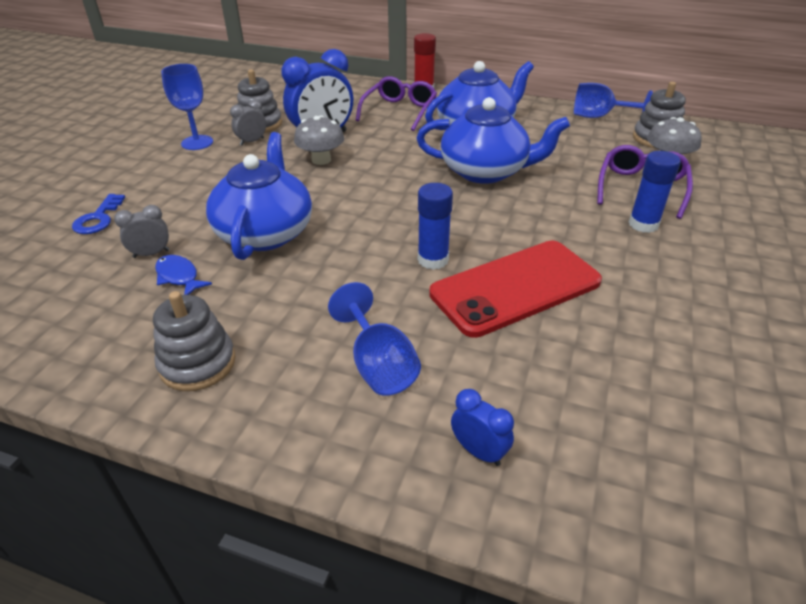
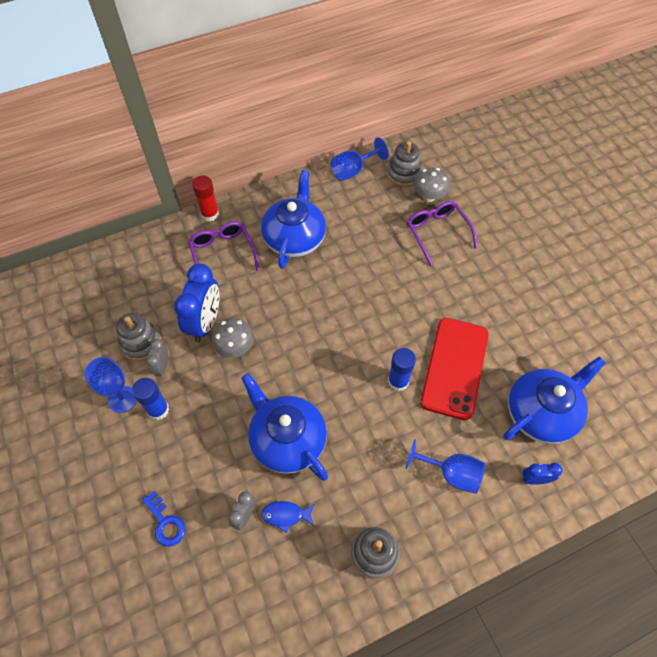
camera: 45 degrees left, 20 degrees up
(485, 171) = (345, 280): blue teapot -> blue teapot (541, 412)
(643, 224) = (464, 266): blue glue stick -> blue glue stick (158, 410)

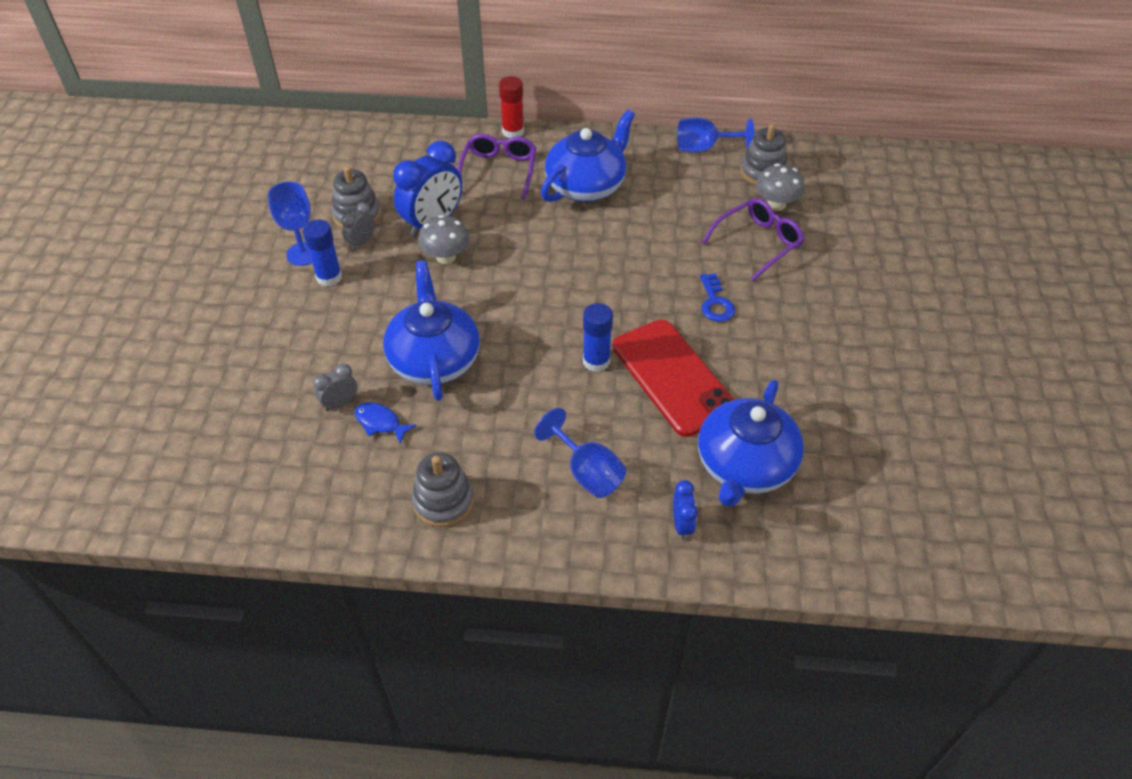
camera: 30 degrees right, 10 degrees down
(165, 522) = (262, 372): blue key -> blue key (715, 302)
(437, 233) = (757, 243): purple glasses -> purple glasses turned 45 degrees clockwise
(454, 367) = (672, 377): red phone -> red phone turned 75 degrees counterclockwise
(534, 479) = (682, 525): blue clock -> blue clock turned 60 degrees clockwise
(541, 412) = (744, 466): blue teapot -> blue teapot turned 120 degrees clockwise

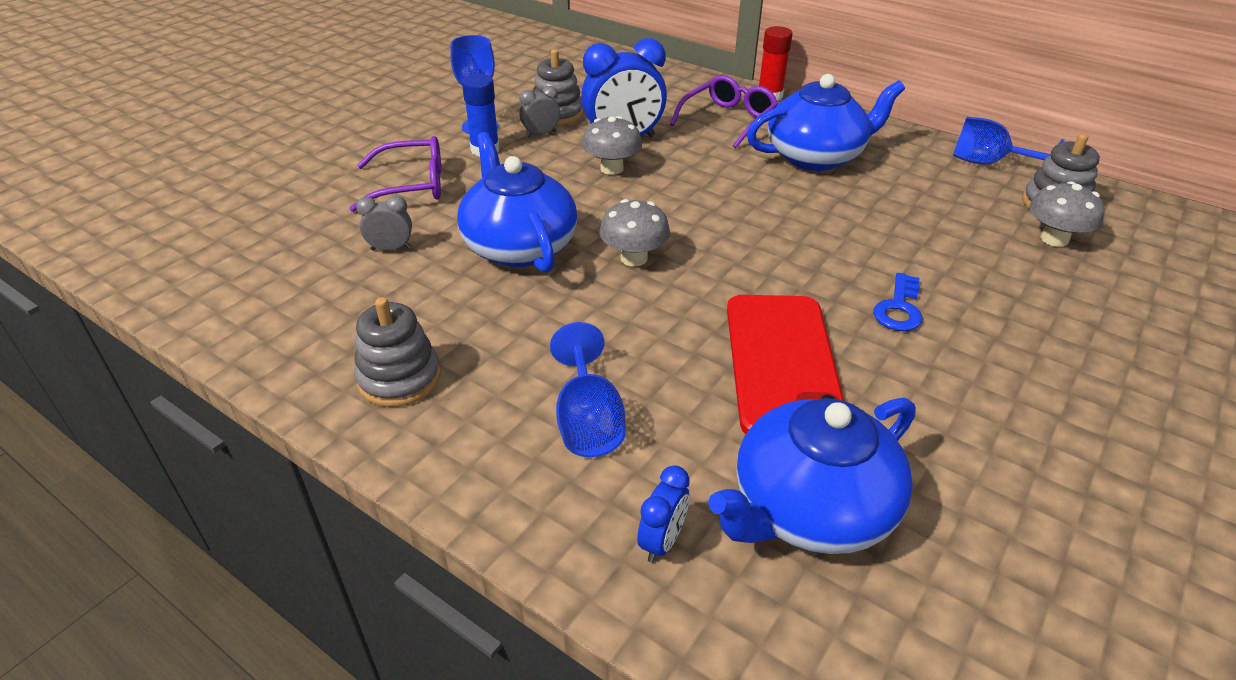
camera: 30 degrees right, 10 degrees down
(380, 423) = (411, 280): blue fish -> none
(434, 359) = (518, 246): blue teapot -> blue teapot turned 45 degrees counterclockwise
(523, 334) = (634, 258): none -> grey mushroom
(596, 361) = (696, 312): blue glue stick -> none
(757, 243) = (1001, 269): purple glasses -> purple glasses (411, 185)

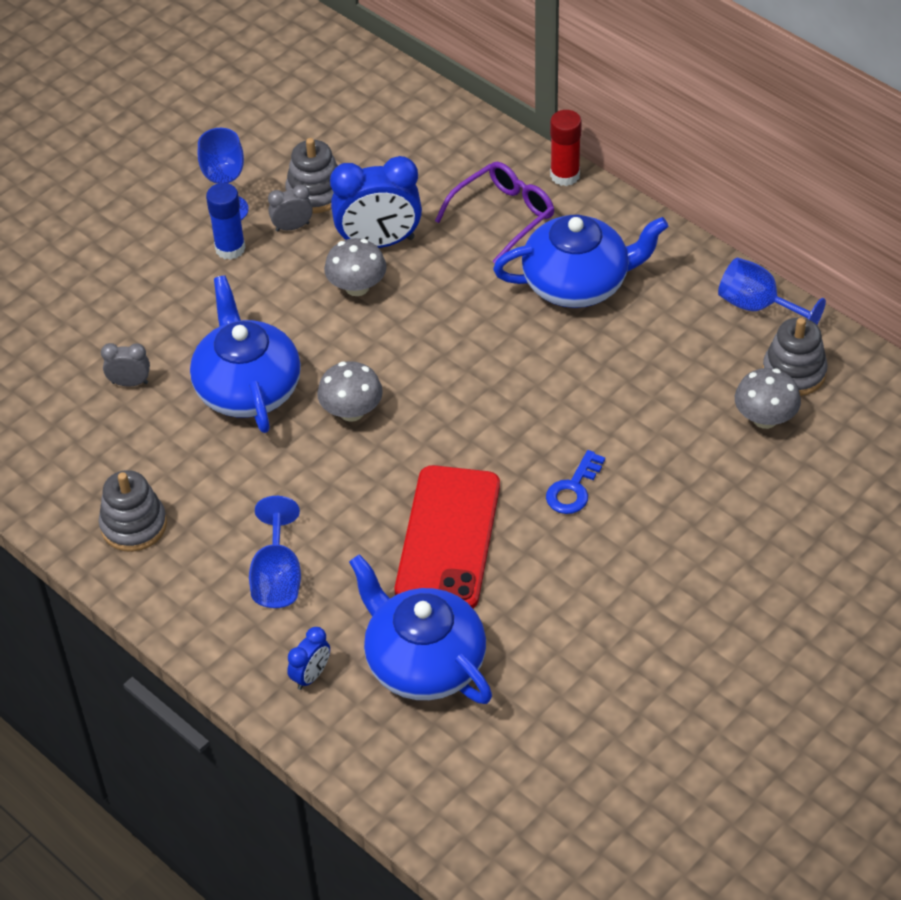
camera: 10 degrees right, 10 degrees up
(411, 185) = (151, 298): purple glasses -> none
(809, 509) = (423, 662): blue teapot -> blue teapot turned 75 degrees clockwise

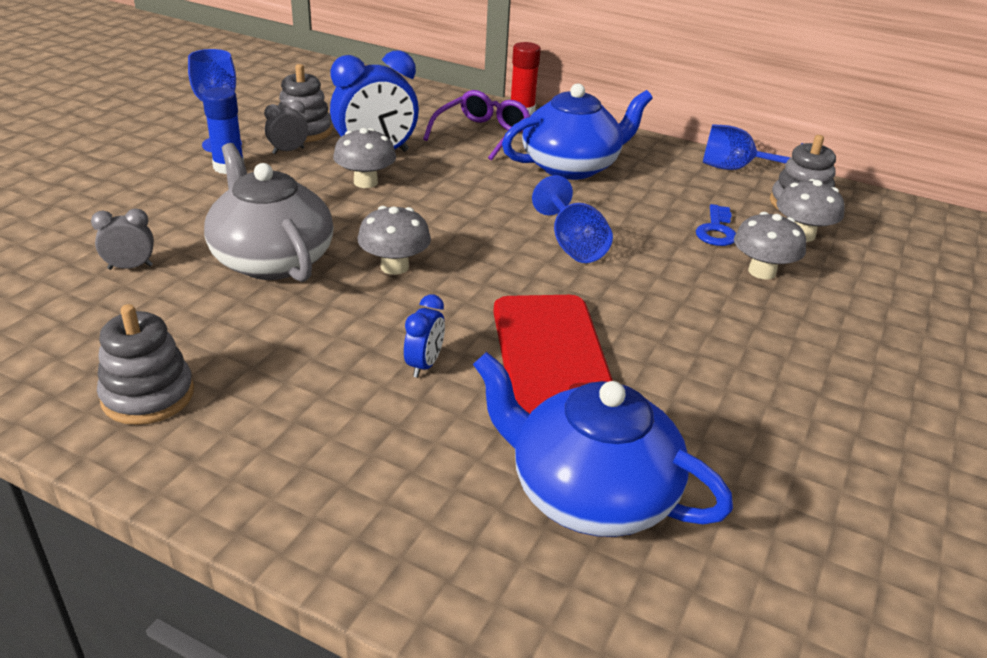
camera: 20 degrees left, 15 degrees down
(247, 388) = (271, 259): blue teapot -> grey teapot
(277, 577) = (357, 425): blue goblet -> blue goblet (573, 245)
(311, 676) = (442, 536): blue clock -> blue clock (424, 365)
(573, 489) = (662, 303): blue key -> blue key (716, 230)
(691, 463) = (762, 272): none -> grey mushroom

